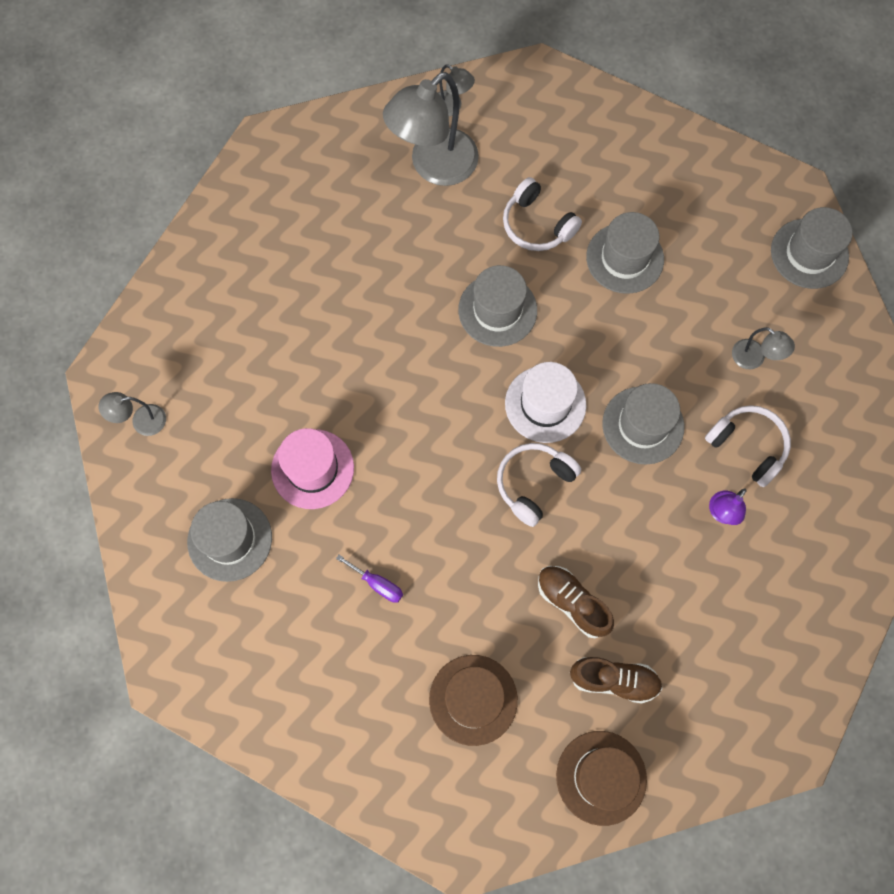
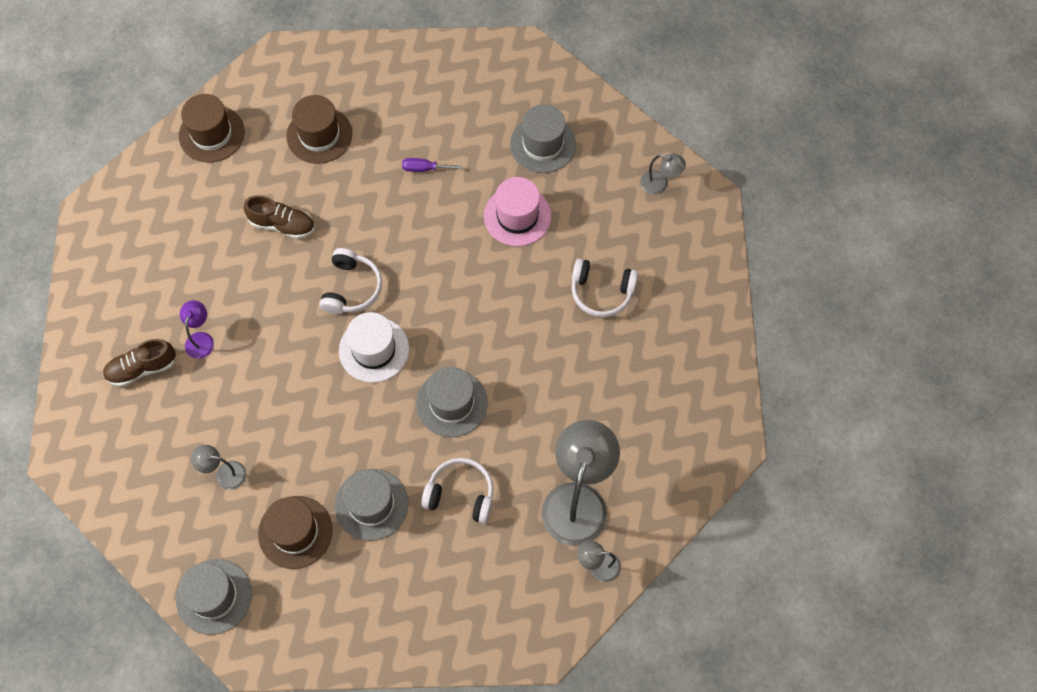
camera: 150 degrees right, 5 degrees down
(141, 421) = (660, 184): grey lamp -> grey lamp turned 60 degrees clockwise
(614, 680) = (230, 192): brown shoe -> brown shoe (142, 368)
(643, 425) = (290, 373): grey hat -> none
(708, 270) = (295, 532): none -> brown hat
(747, 446) = (201, 400): white headphones -> white headphones (601, 292)

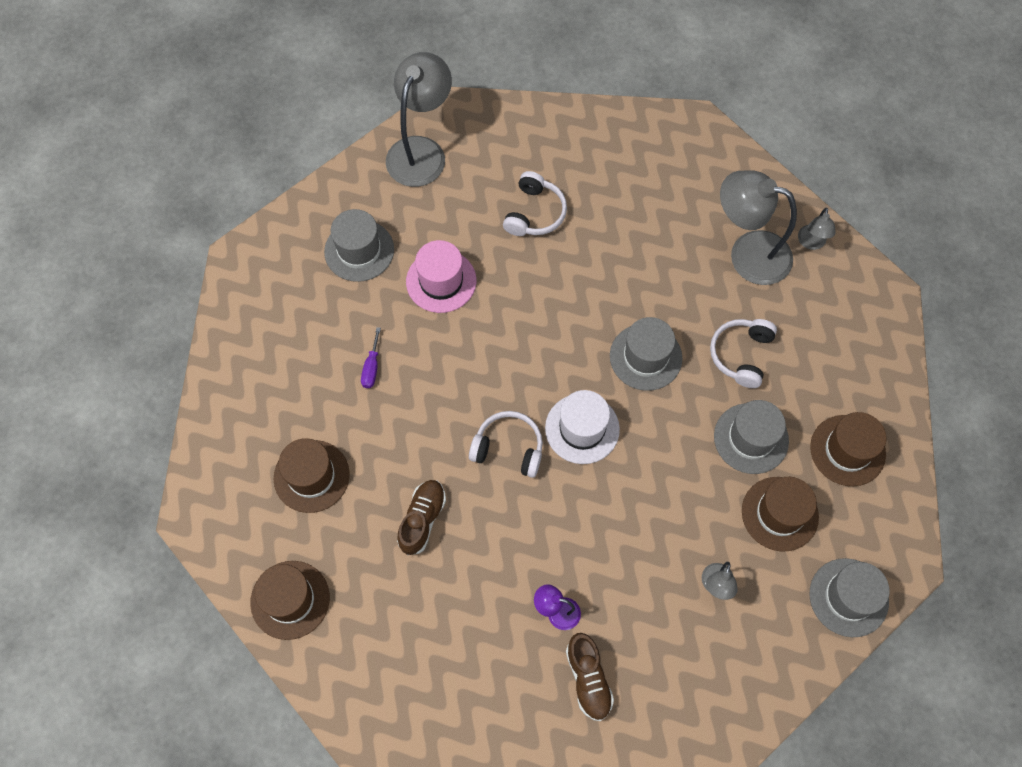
camera: 85 degrees left, 0 degrees up
(363, 599) = (847, 450): none -> brown hat
(660, 184) = (421, 151): grey lamp -> grey lamp, size x2.14

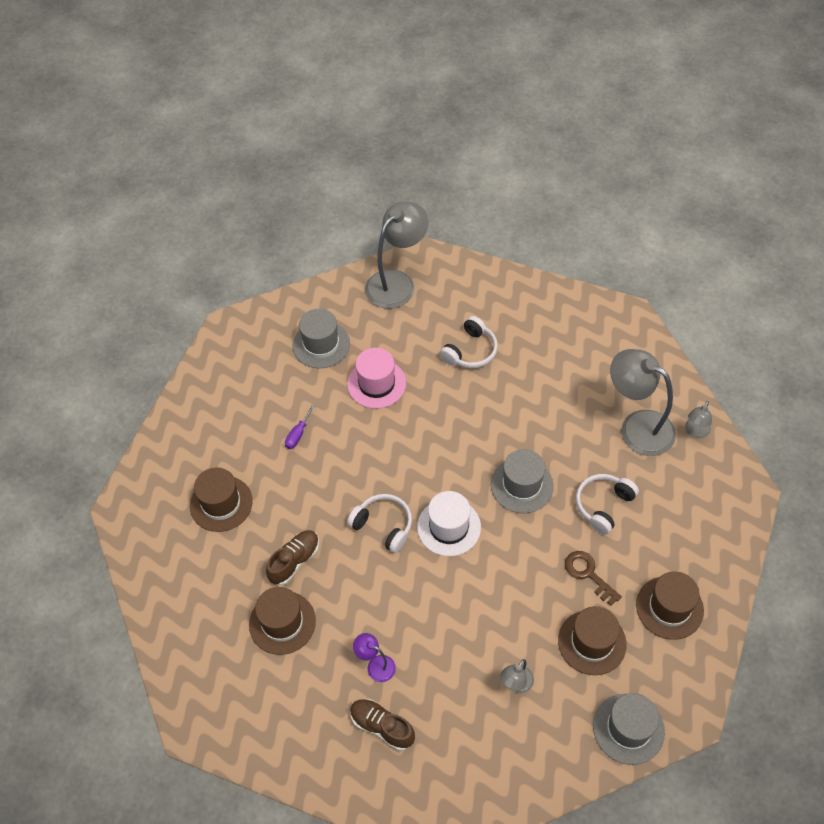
camera: 20 degrees right, 10 degrees down
(290, 600) = (169, 592): brown hat -> brown hat (282, 622)
(588, 679) = (382, 727): brown shoe -> brown shoe turned 120 degrees clockwise
(751, 438) = (588, 574): grey hat -> brown key

